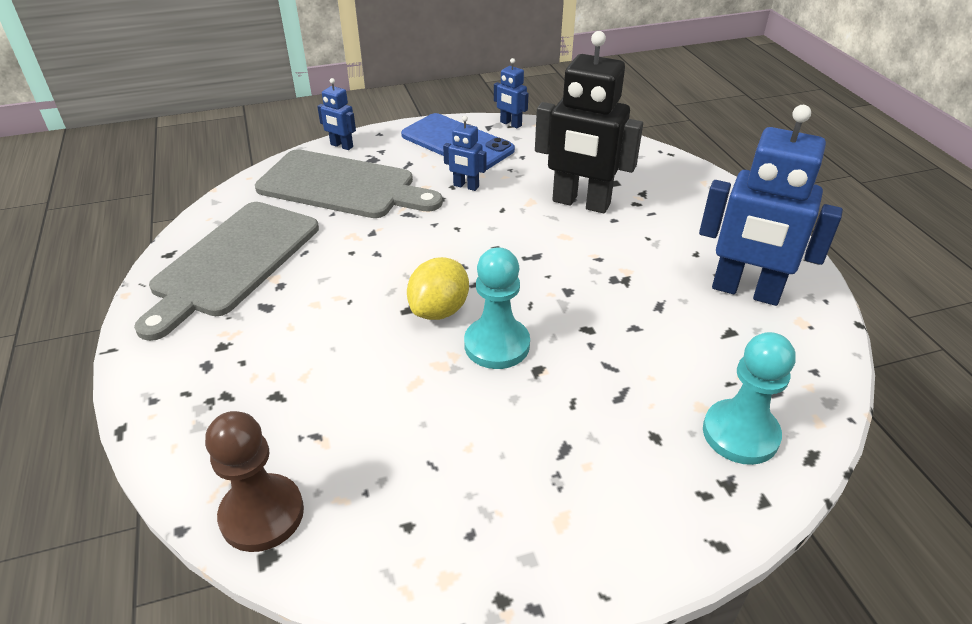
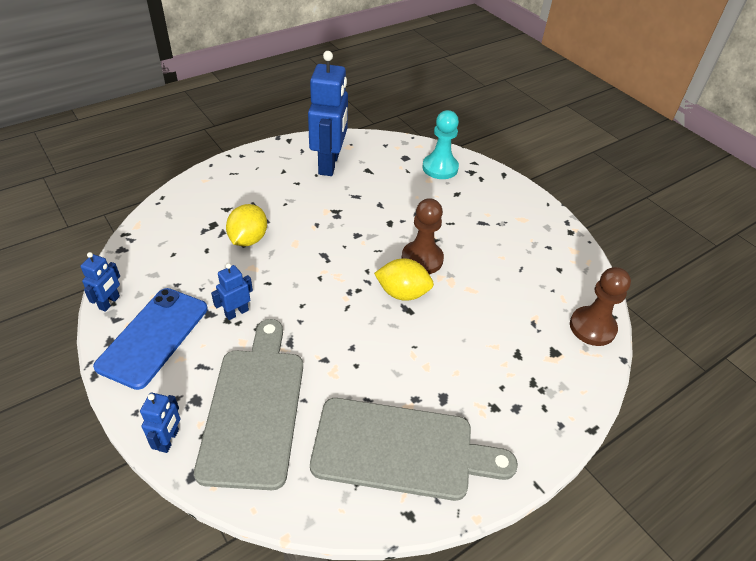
camera: 110 degrees left, 5 degrees up
(466, 186) = (236, 312): blue robot -> blue robot turned 135 degrees counterclockwise
(497, 345) = (422, 259): turquoise pawn -> brown pawn
(581, 203) = (248, 239): black robot -> yellow lemon

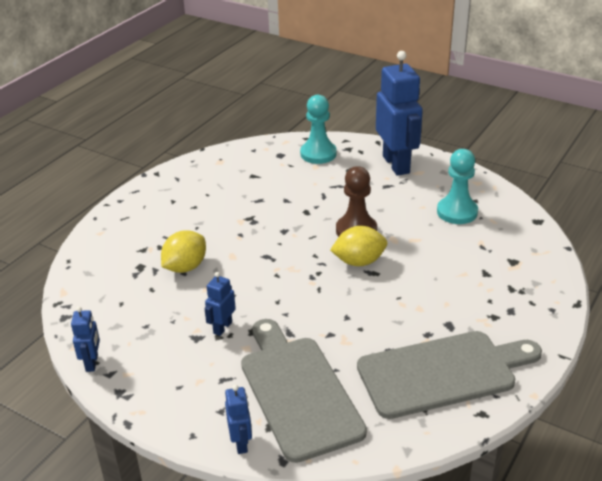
camera: 20 degrees left, 10 degrees down
(154, 337) = (159, 373): blue phone -> none
(248, 239) = (185, 267): yellow lemon -> yellow lemon turned 45 degrees clockwise
(329, 164) = (213, 182): blue robot -> blue robot (396, 164)
(532, 275) = (457, 212): none -> turquoise pawn
(592, 327) = (530, 233): brown pawn -> none

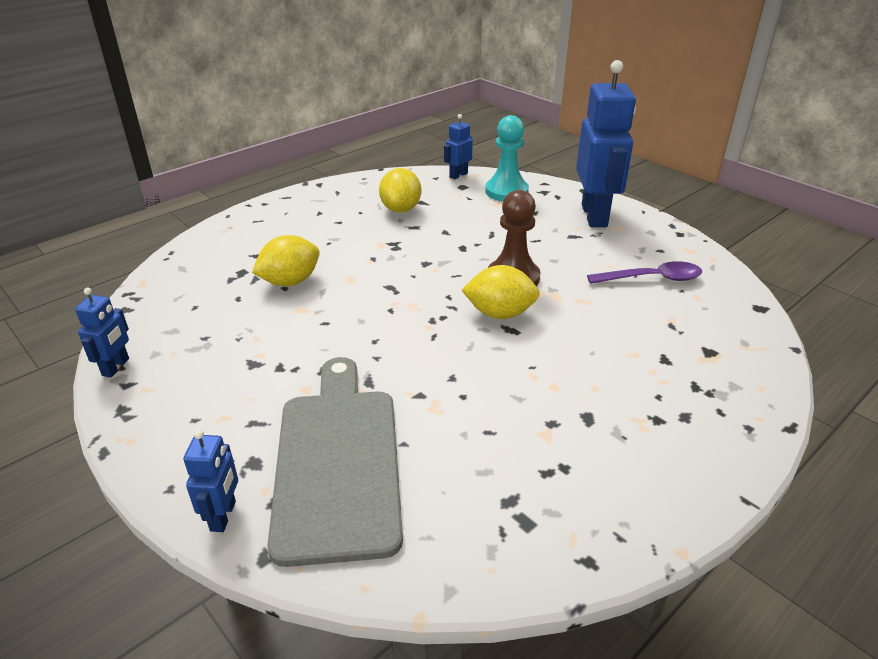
camera: 15 degrees right, 0 degrees up
(222, 327) = (290, 358): blue robot -> blue robot (458, 175)
(240, 185) = (401, 209): none -> yellow lemon
(443, 373) = (551, 483): grey cutting board -> none
(457, 212) = (652, 279): turquoise pawn -> purple spoon

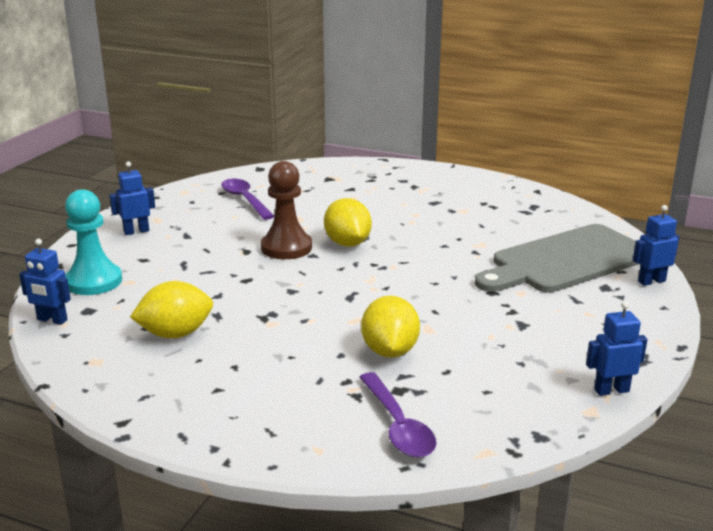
camera: 115 degrees left, 10 degrees down
(207, 260) = (398, 425): none -> purple spoon
(290, 281) = (389, 351): yellow lemon -> yellow lemon turned 60 degrees clockwise
(594, 216) = (136, 231): blue robot -> blue robot, size x0.46

